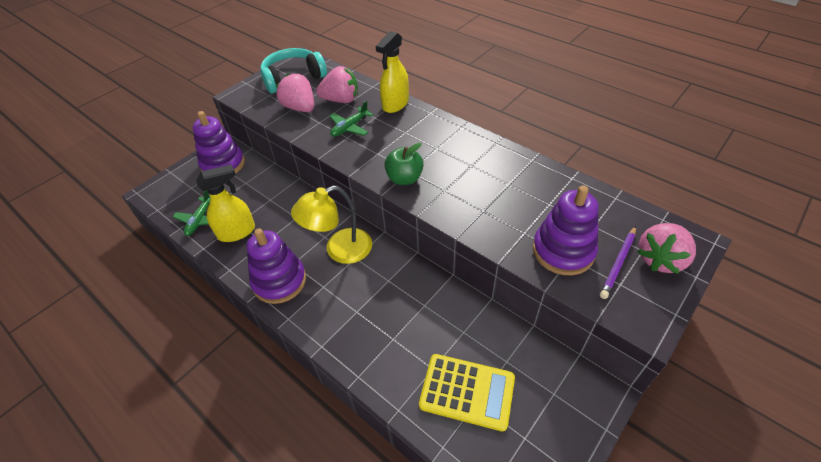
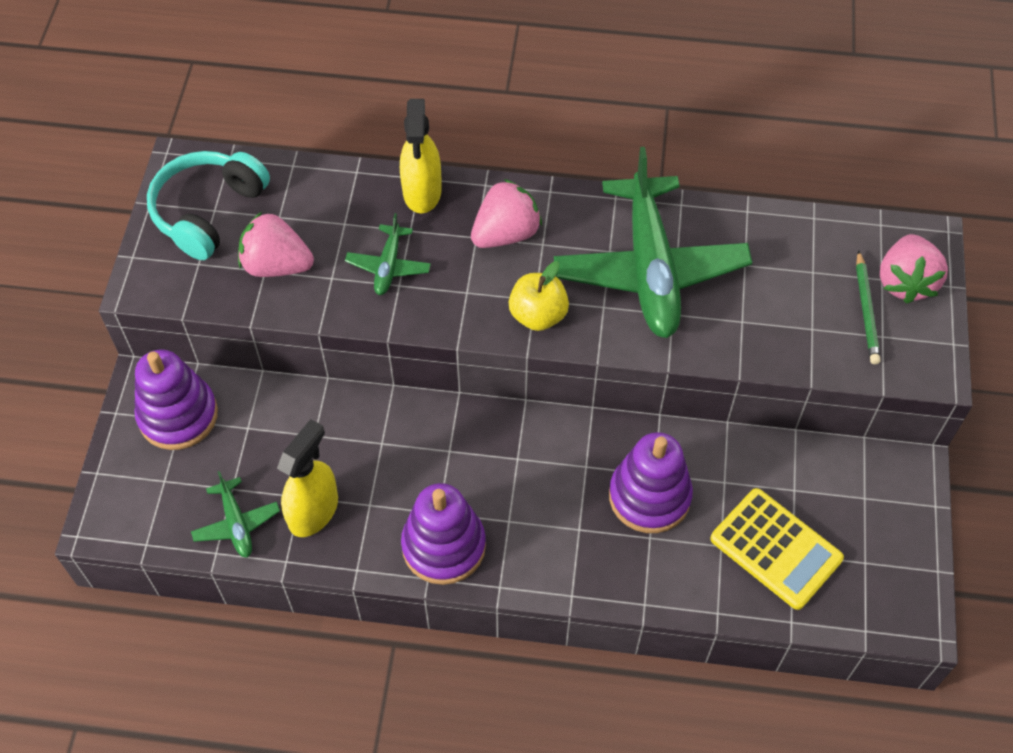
camera: 35 degrees left, 10 degrees up
(340, 250) = (488, 459): yellow lamp -> none
(341, 100) = (330, 221): pink strawberry -> pink strawberry (506, 234)
(404, 178) = (538, 315): green apple -> yellow apple
(467, 391) = (776, 549): yellow calculator -> yellow calculator turned 60 degrees clockwise
(487, 183) = (650, 269): none -> green plane
(563, 251) = (799, 325): purple stacking toy -> purple stacking toy (649, 496)
(618, 263) = (866, 310): purple pencil -> green pencil

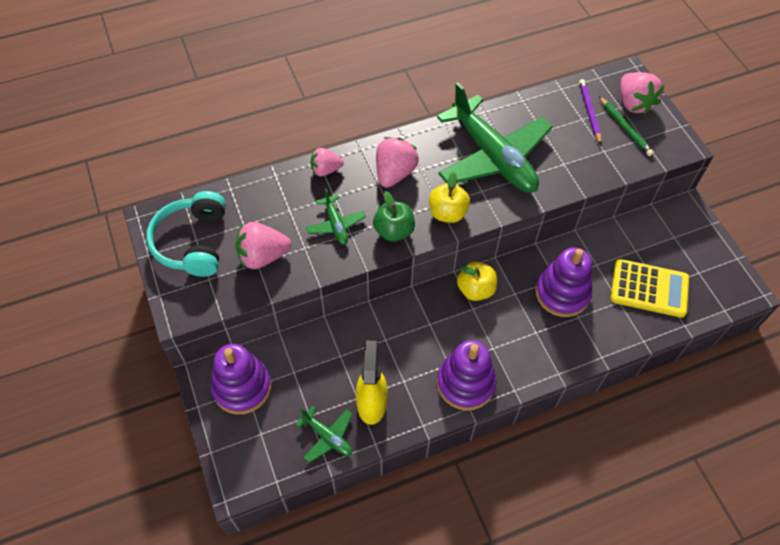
camera: 30 degrees left, 0 degrees up
(422, 192) = (325, 170): yellow spray bottle -> pink strawberry
(454, 307) = (394, 231): none -> green apple
(537, 436) = (475, 289): none -> yellow apple
(830, 267) = (589, 112): none -> purple pencil

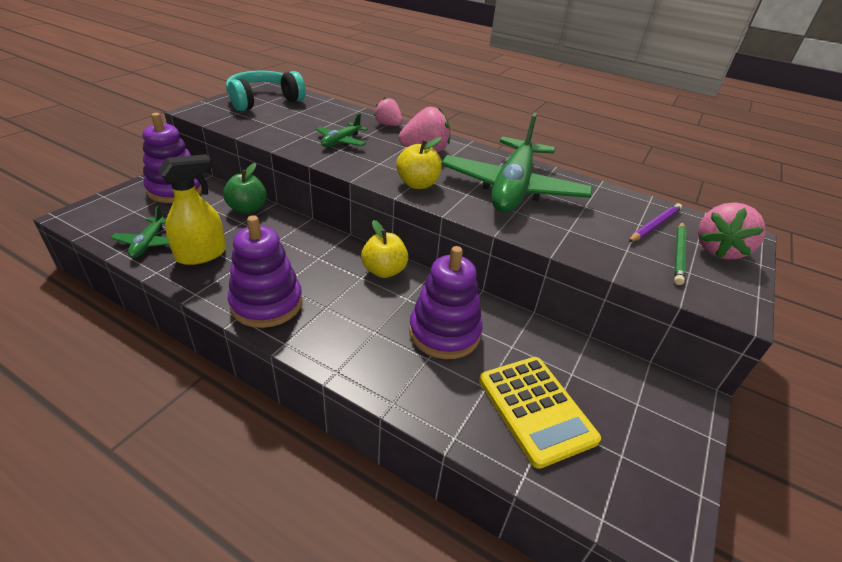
camera: 50 degrees right, 20 degrees down
(263, 256) = (277, 124): pink strawberry -> none
(394, 231) = (365, 166): green apple -> green apple (248, 208)

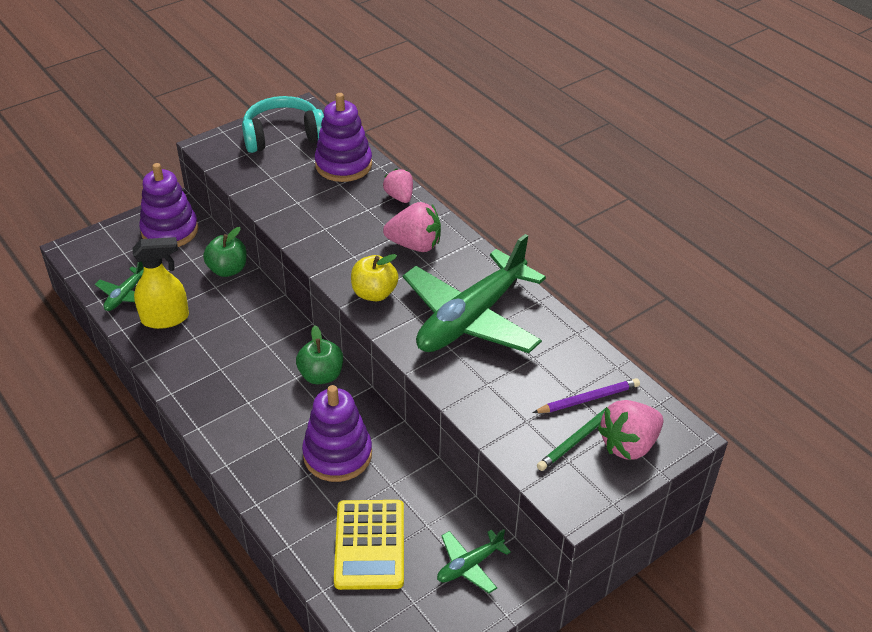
camera: 25 degrees right, 5 degrees up
(267, 303) = (199, 385): purple stacking toy -> purple stacking toy (343, 165)
(341, 141) = (332, 216): green plane -> green plane (469, 565)
(384, 271) = (321, 375): yellow apple -> green apple

